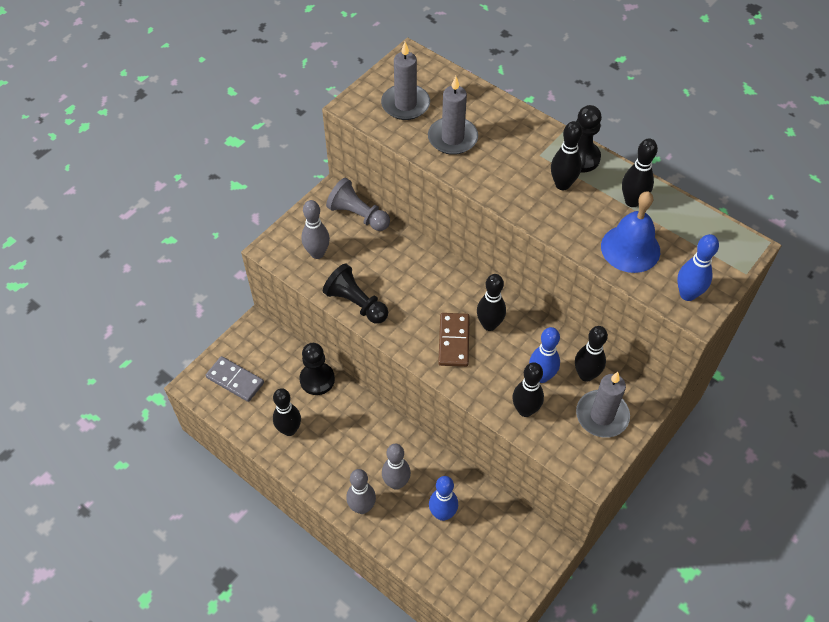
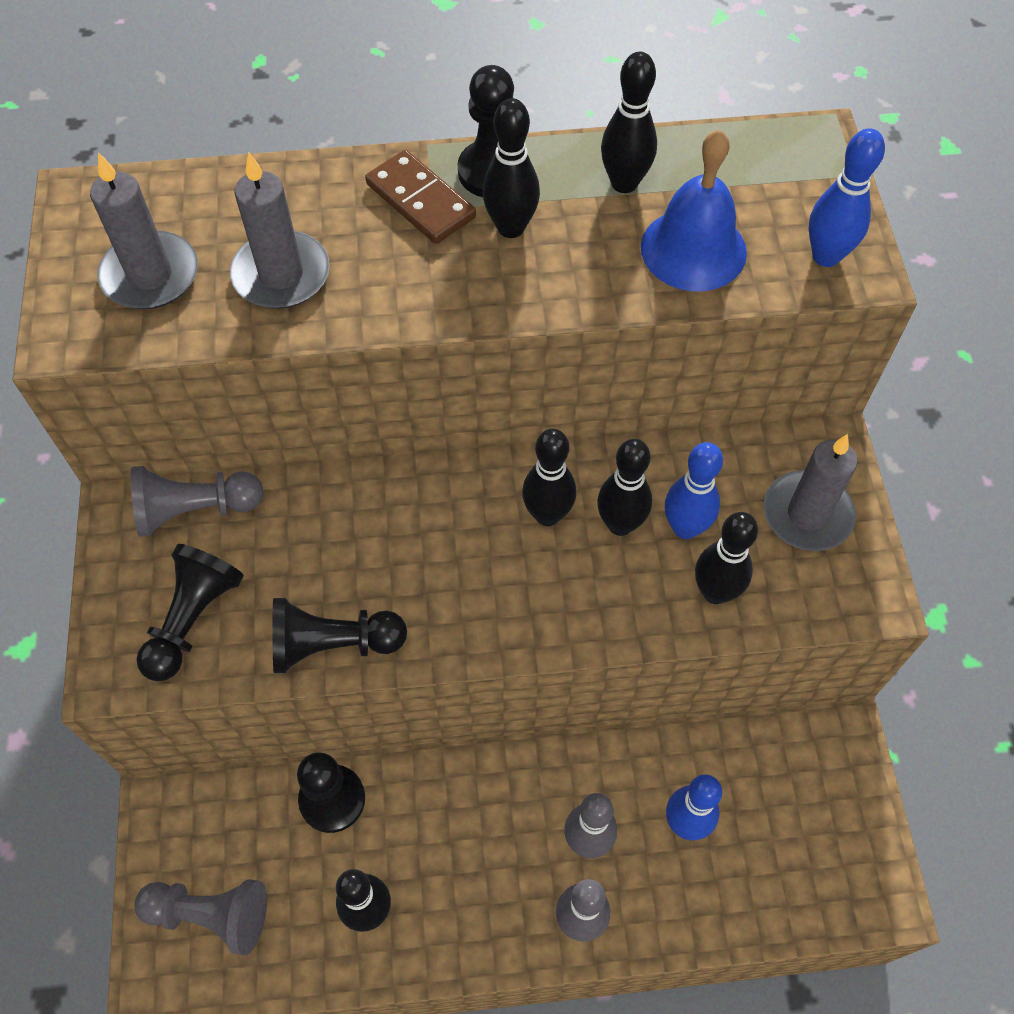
camera: 45 degrees left, 5 degrees up
(235, 380) = (211, 915): grey domino -> grey pawn
(317, 253) = (193, 619): grey bowling pin -> black pawn
(454, 341) = (526, 579): brown domino -> brown domino (421, 201)
(586, 375) = (733, 477): black bowling pin -> black bowling pin (620, 524)

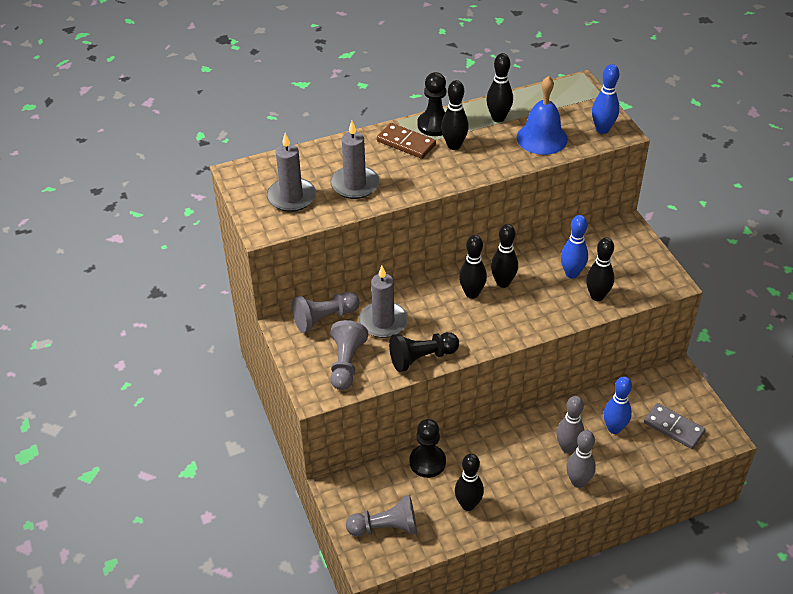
camera: 15 degrees left, 15 degrees down
(193, 619) = (346, 363): black pawn -> grey pawn
(620, 524) = (540, 279): black bowling pin -> black bowling pin (472, 293)
(796, 853) = (674, 427): none -> grey domino
(807, 514) = (627, 256): grey candle -> grey candle (383, 322)

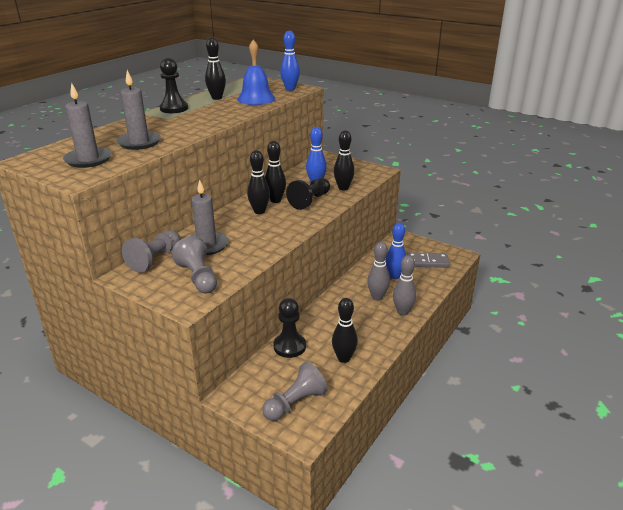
camera: 35 degrees left, 15 degrees down
(406, 143) = (161, 119): brown domino -> none
(422, 358) = (257, 253): black pawn -> black pawn (310, 201)
(454, 145) = (198, 113): black bowling pin -> none

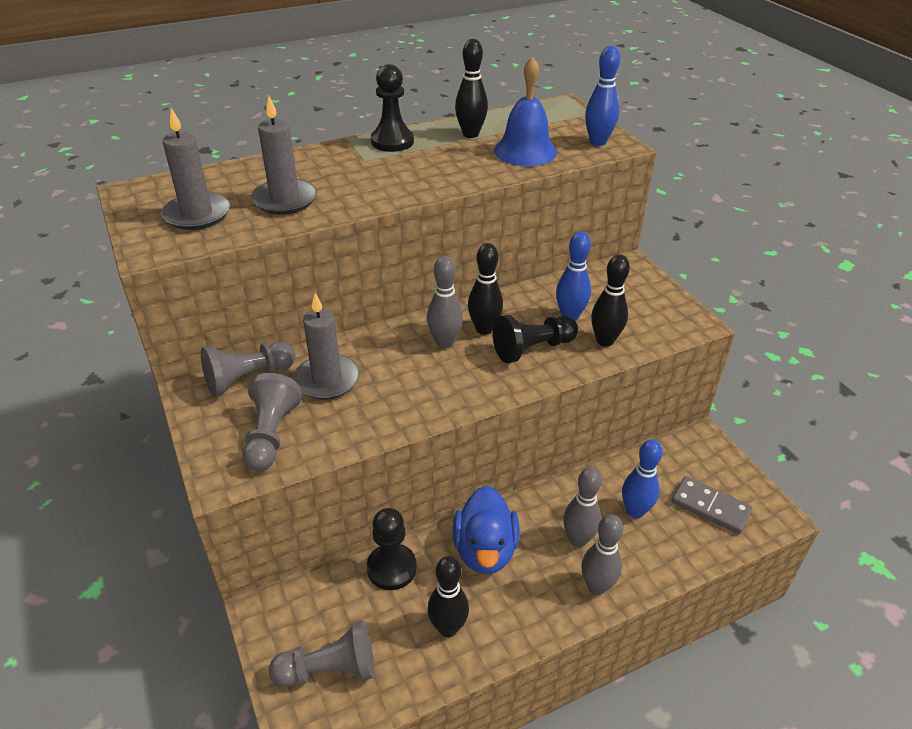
camera: 30 degrees right, 10 degrees up
(259, 211) = (444, 342): black bowling pin -> grey bowling pin
(334, 319) = (485, 550): none -> blue duck

